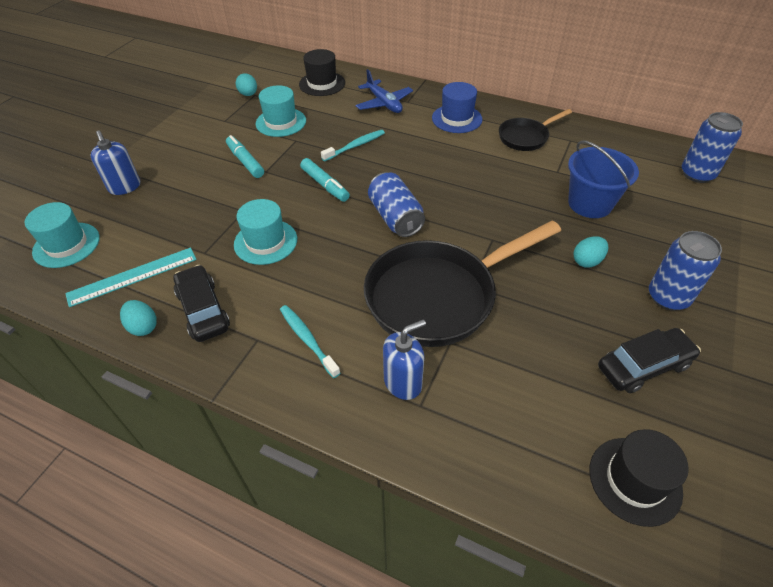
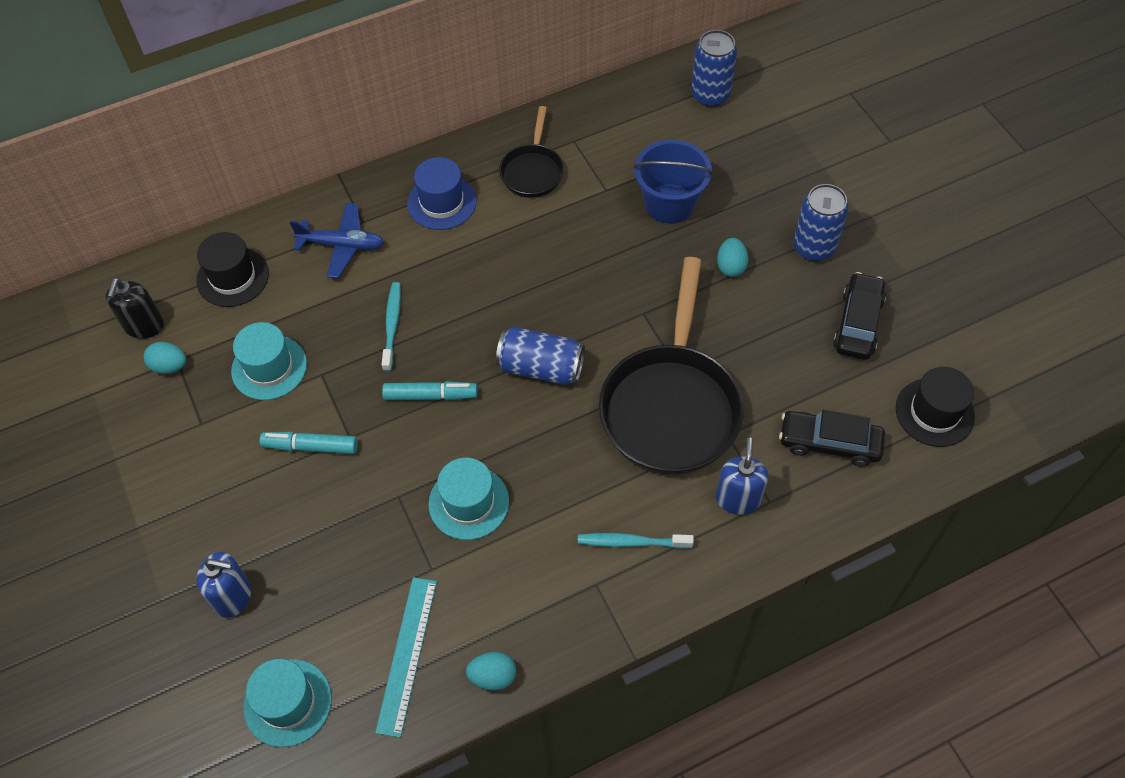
camera: 50 degrees left, 10 degrees up
(203, 310) = (517, 611): black car -> black car (829, 443)
(264, 76) = (144, 326): none -> black soap dispenser

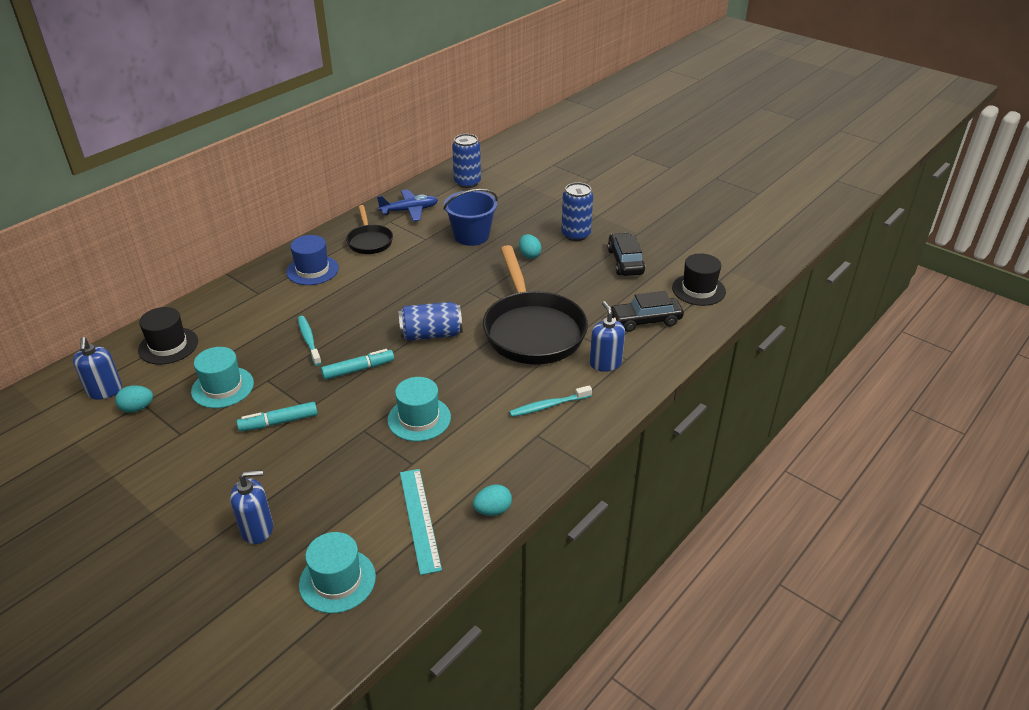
camera: 25 degrees left, 20 degrees down
(144, 326) = (104, 391): black soap dispenser -> blue soap dispenser
(342, 245) = (248, 308): blue plane -> blue plane (409, 210)

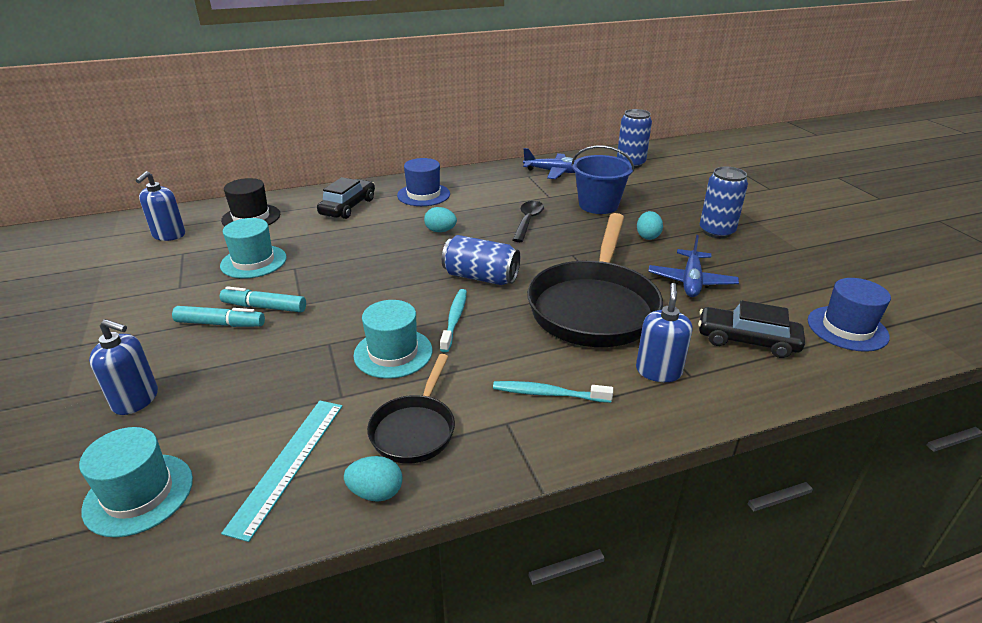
camera: 30 degrees right, 5 degrees down
(137, 408) = (174, 256): turquoise egg -> turquoise egg (440, 231)
(309, 340) = (363, 247): turquoise toothbrush -> turquoise toothbrush (454, 319)
(358, 369) = (381, 285): turquoise marker -> turquoise marker (220, 324)
(369, 241) = (495, 186): black pan -> black pan (415, 429)
(426, 270) = (528, 221): none -> black spoon
(584, 285) = (691, 281): none -> blue plane
(625, 261) = (761, 272): black car -> black car (348, 207)
(698, 290) = (847, 328): black hat -> blue hat

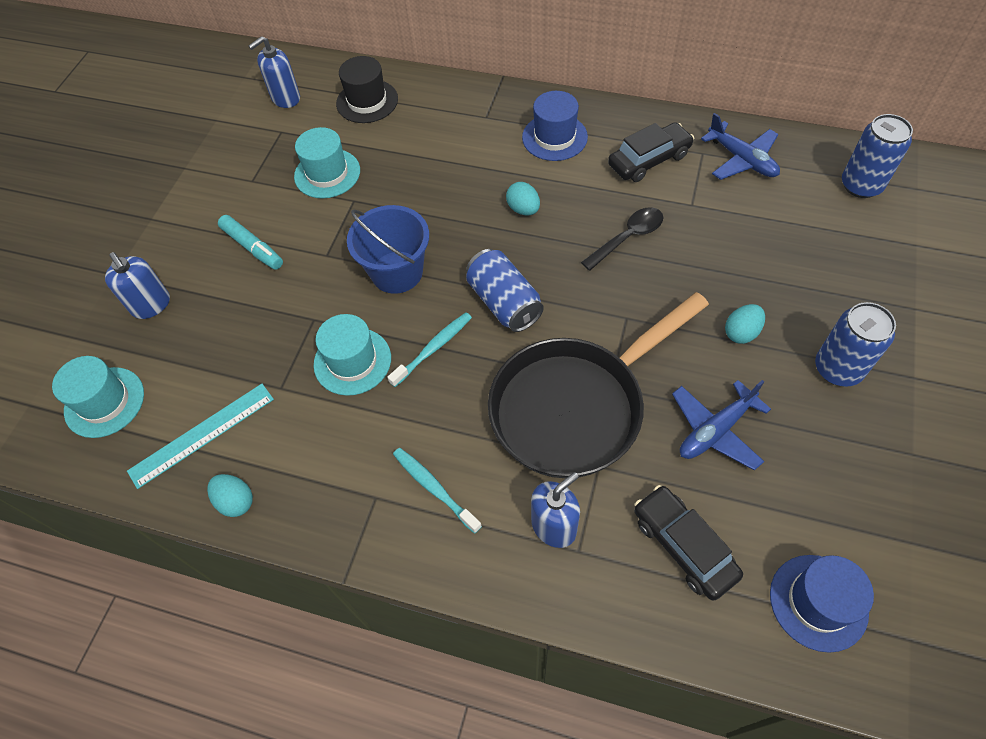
camera: 40 degrees right, 25 degrees up
(264, 307) = (296, 243): turquoise marker -> none
(348, 207) = (464, 124): black car -> black car (649, 160)
(415, 429) = (305, 458): black pan -> none
(598, 205) = (736, 248): blue bucket -> blue bucket (397, 272)

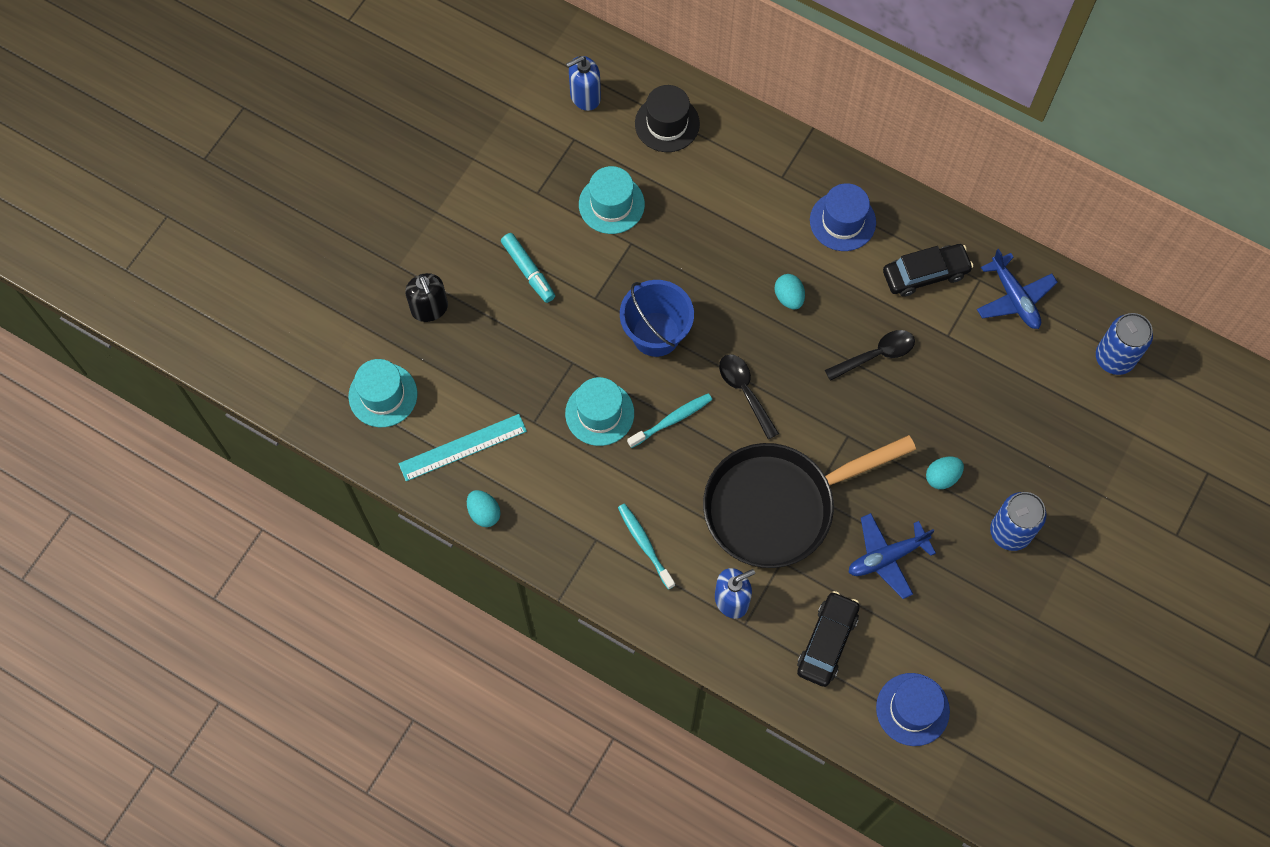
camera: 10 degrees right, 10 degrees up
(151, 305) = (429, 308): blue soap dispenser -> black soap dispenser
(504, 302) = (745, 391): blue can -> black spoon
(683, 546) = (827, 642): black car -> black car turned 45 degrees clockwise

